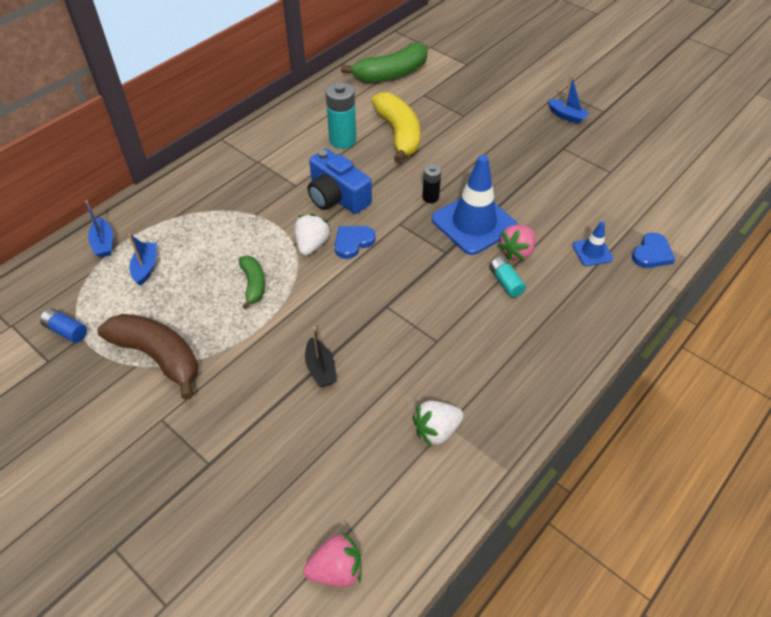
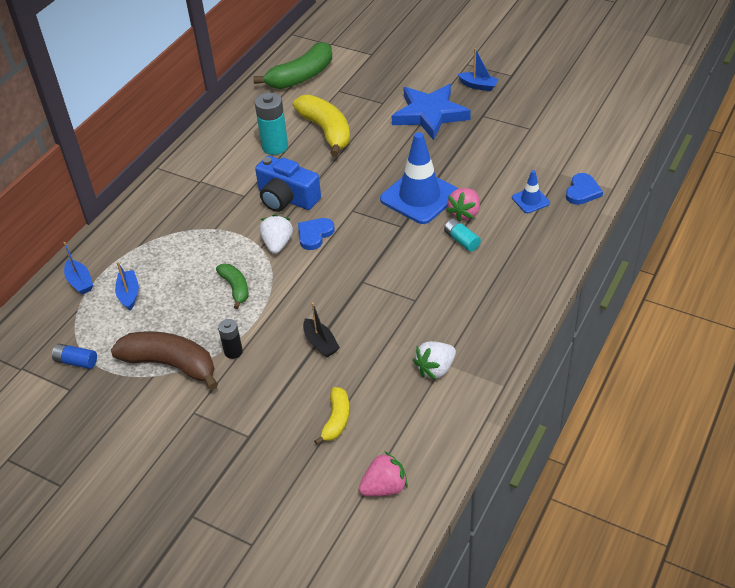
camera: 10 degrees left, 5 degrees down
(309, 467) = (336, 420): none -> yellow banana
(430, 197) = (373, 182): black battery -> black battery (233, 351)
(508, 137) = (430, 114): none -> blue star

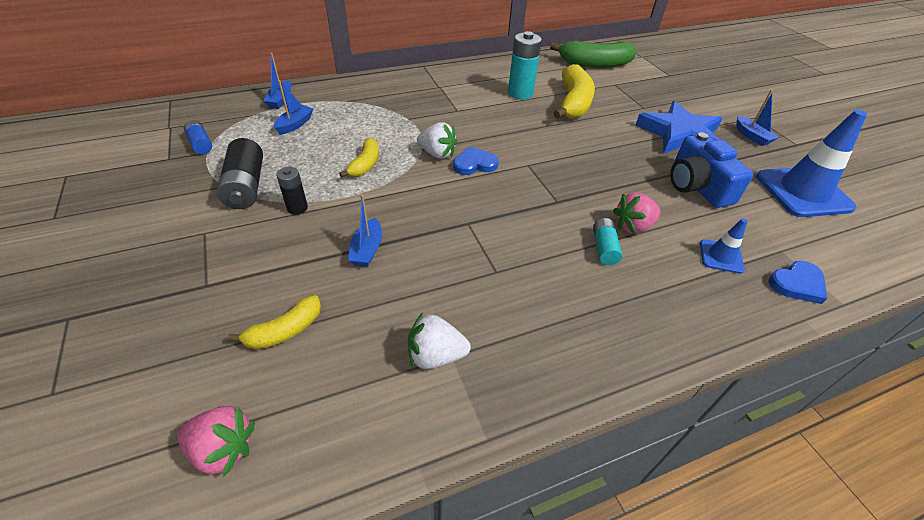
camera: 35 degrees right, 0 degrees up
(171, 364) = (246, 186): brown banana -> black battery
(235, 288) = (365, 164): green banana -> yellow banana
(277, 244) = (437, 154): white strawberry -> white strawberry turned 75 degrees clockwise
(287, 198) = (486, 128): blue camera -> blue camera (697, 186)
(320, 343) = (367, 250): black boat -> blue boat
(419, 197) = (601, 188): blue traffic cone -> blue traffic cone (803, 192)

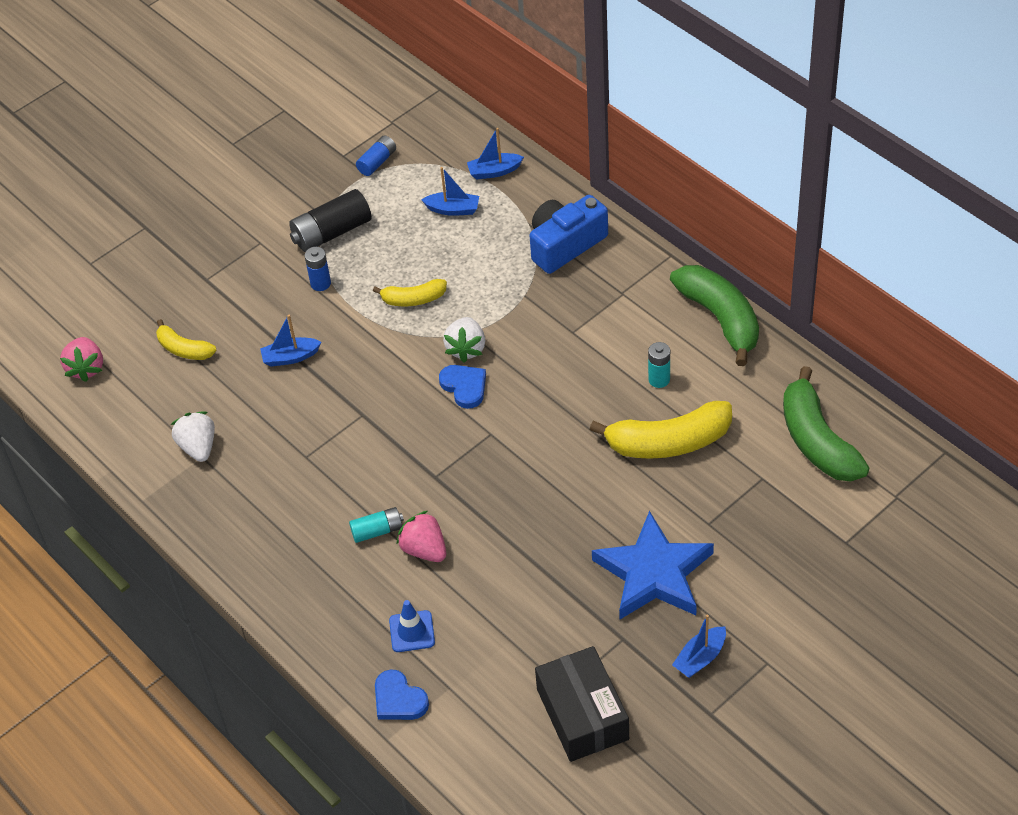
camera: 75 degrees right, 5 degrees up
(297, 208) = (320, 283): black battery -> blue battery
(486, 65) = (720, 319): none -> green banana
(520, 93) = (659, 379): turquoise battery -> turquoise battery, size x0.58
(697, 186) = (535, 602): blue camera -> blue camera (565, 244)
(803, 192) = (582, 714): blue traffic cone -> black box

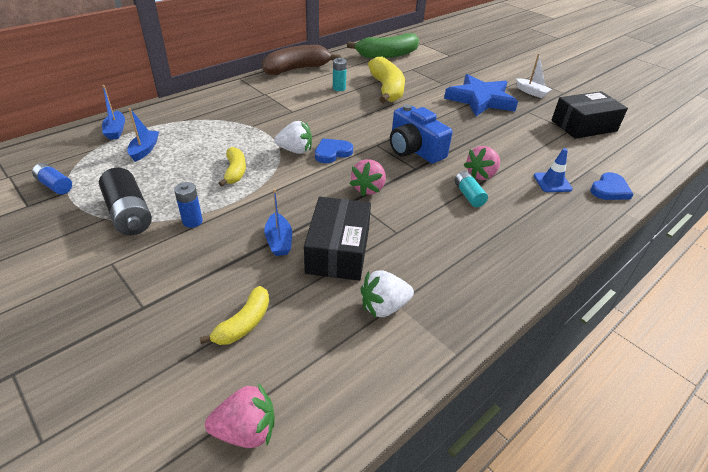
camera: 95 degrees left, 10 degrees down
(276, 407) = (338, 250): none -> black box
(386, 428) = (368, 188): none -> pink strawberry
(565, 244) = (211, 109): blue camera -> blue camera (414, 149)
(700, 658) = (531, 92): blue boat -> white boat
(720, 319) = (297, 69): green banana -> brown banana

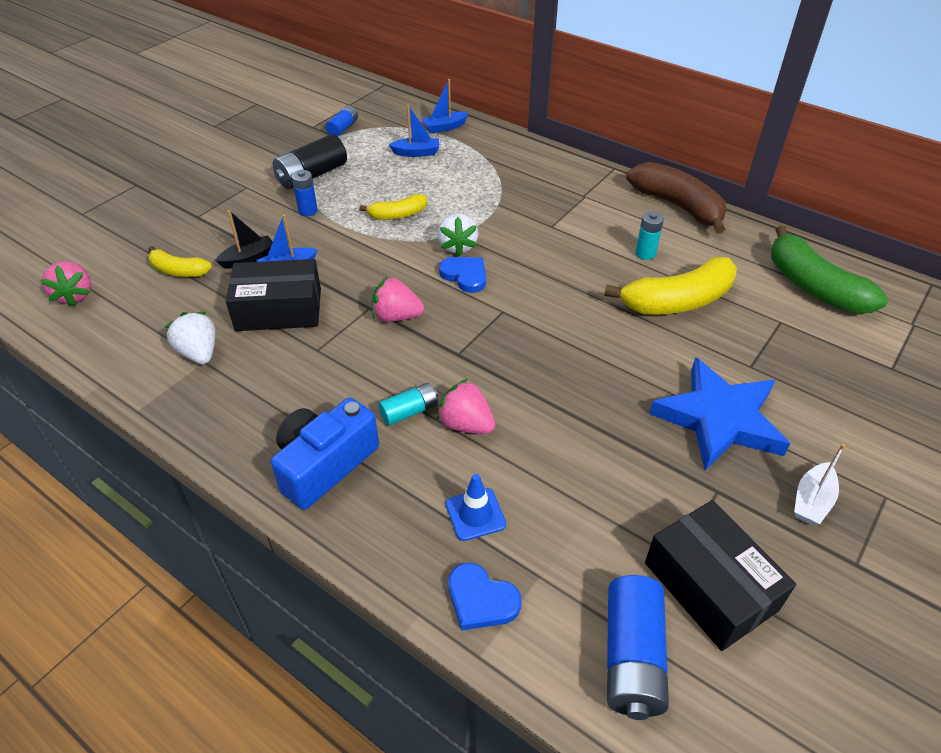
camera: 80 degrees right, 5 degrees up
(250, 266) = (249, 259): none -> black boat
(414, 149) = (506, 348): blue camera -> blue camera (325, 464)
(628, 153) = (632, 657): none -> blue battery

